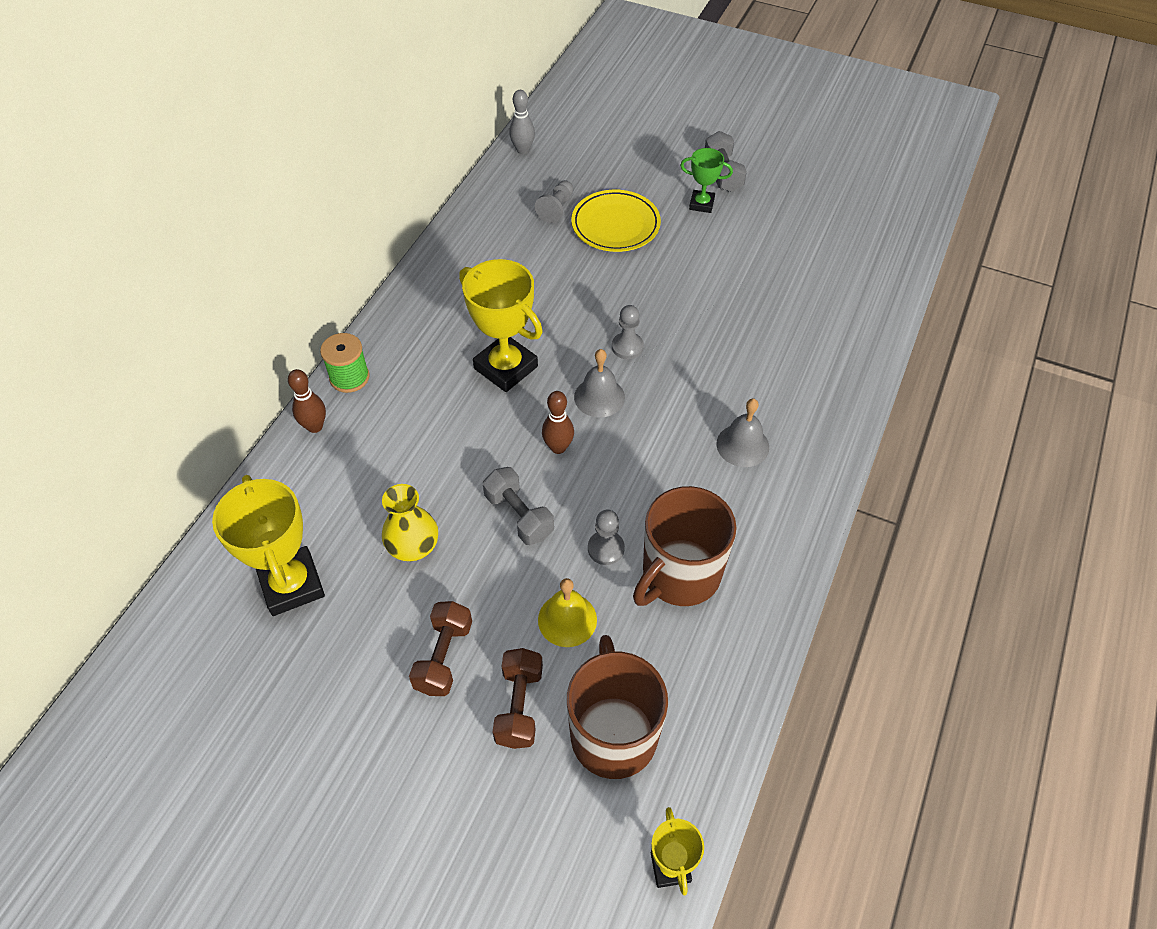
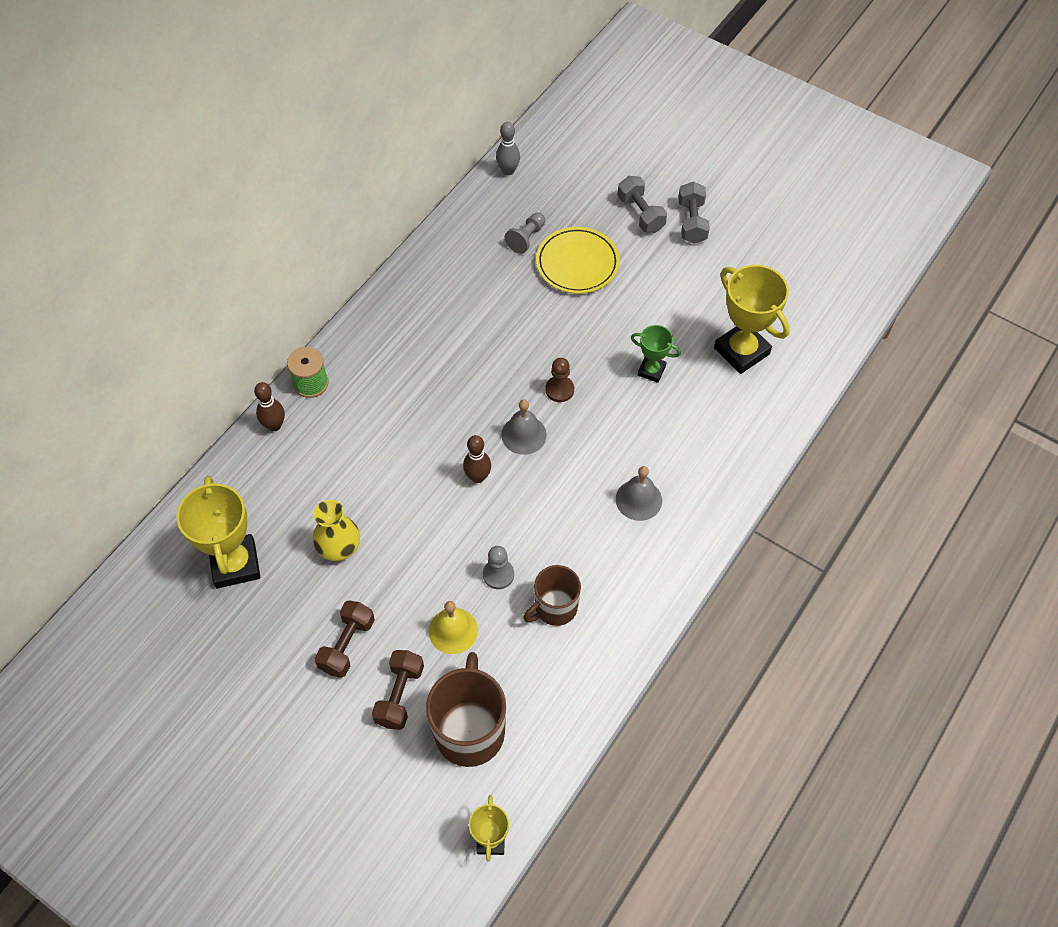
camera: 10 degrees right, 5 degrees up
(506, 367) = (448, 394): yellow trophy -> yellow trophy (741, 351)
(519, 516) = (431, 534): grey dumbbell -> grey dumbbell (640, 214)
(627, 347) = (559, 390): grey pawn -> brown pawn
(679, 575) = (554, 608): brown mug -> brown mug, size x0.63
(701, 204) = (663, 252): green trophy -> green trophy (651, 370)

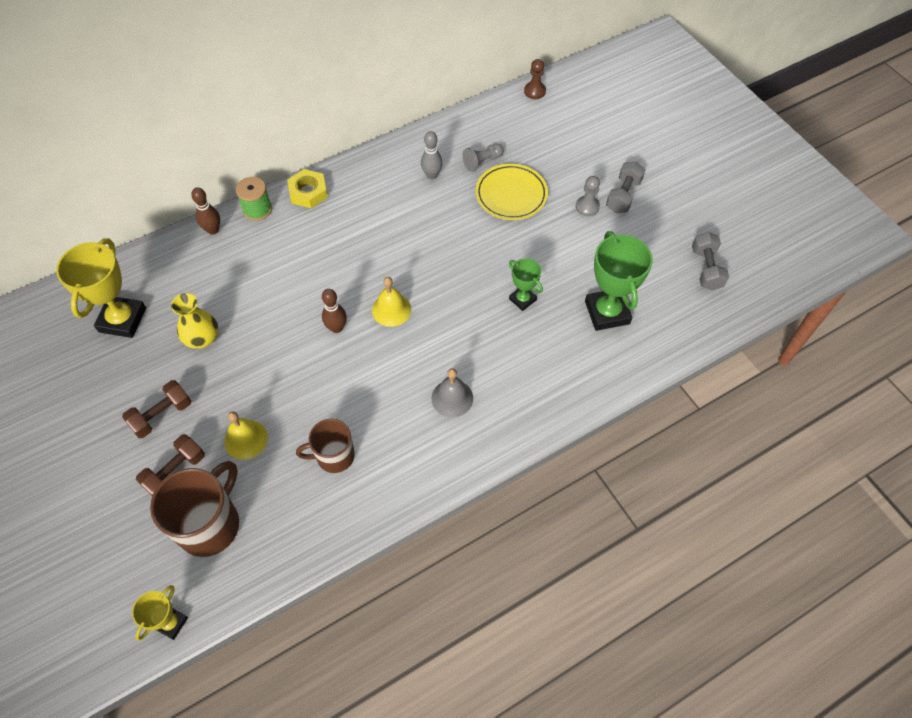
camera: 25 degrees right, 0 degrees up
(356, 342) = (308, 192): none -> yellow nut
(498, 574) = (306, 410): grey pawn -> grey pawn (587, 207)
(508, 171) = (498, 107): grey bowling pin -> grey bowling pin (432, 175)
(524, 435) = (391, 309): grey bell -> yellow bell
(559, 390) = (440, 286): brown pawn -> brown pawn (534, 91)
(640, 214) = (584, 175): grey dumbbell -> grey dumbbell (706, 269)
(741, 351) = (607, 312): yellow trophy -> green trophy

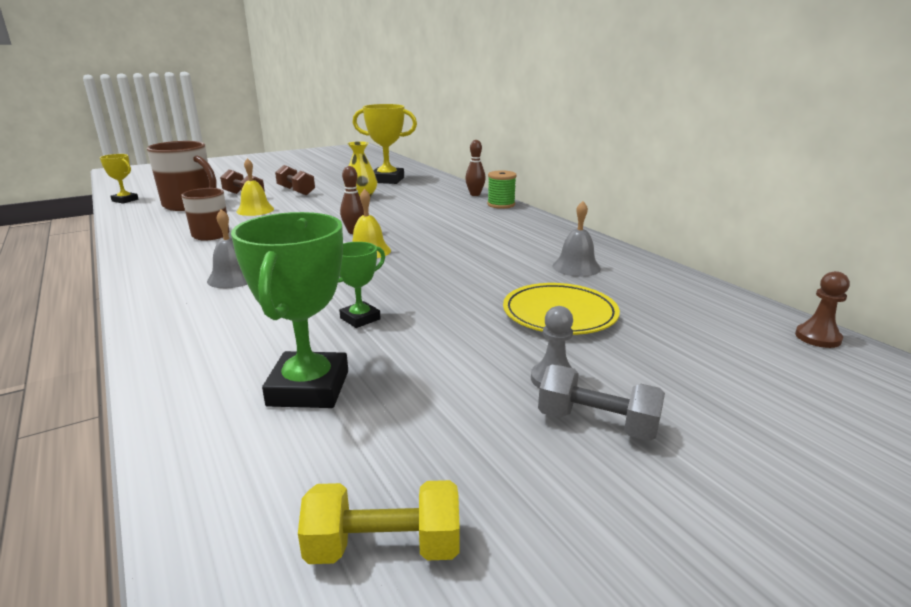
camera: 90 degrees right, 35 degrees down
(308, 192) = (528, 218): yellow nut -> none
(432, 175) = (576, 267): grey bowling pin -> grey bell
(482, 162) = (617, 295): grey pawn -> none
(607, 312) = (309, 388): green trophy -> green trophy turned 75 degrees counterclockwise
(706, 269) = (384, 547): grey dumbbell -> yellow dumbbell

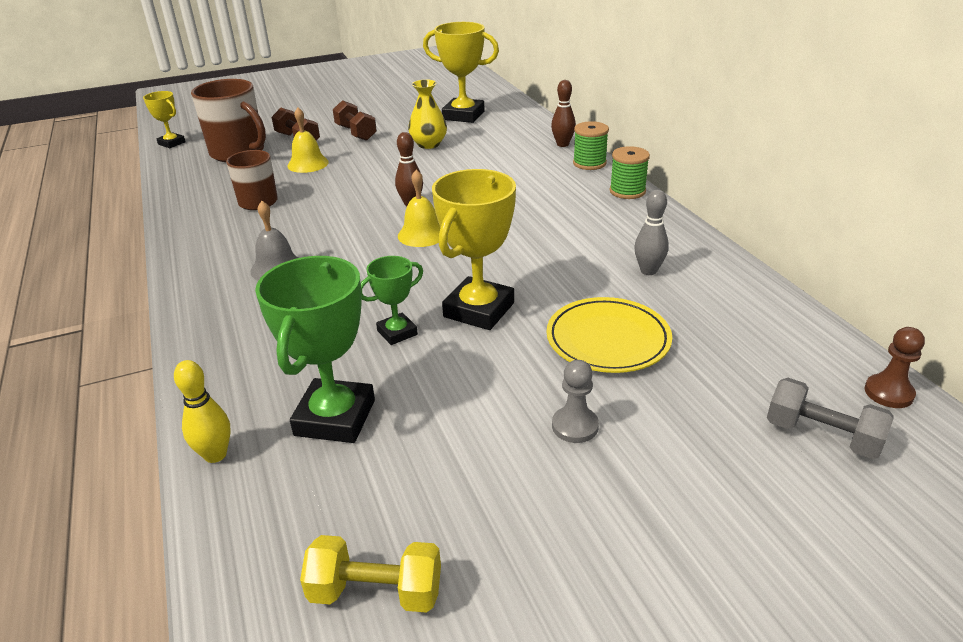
camera: 10 degrees right, 10 degrees up
(178, 429) = (215, 455): none -> yellow bowling pin
(434, 299) = (479, 310): none -> yellow trophy
(538, 220) = (627, 191): none -> green spool
(576, 267) = (648, 271): grey bell -> grey bowling pin
(597, 424) = (602, 484): grey dumbbell -> grey dumbbell (822, 436)

